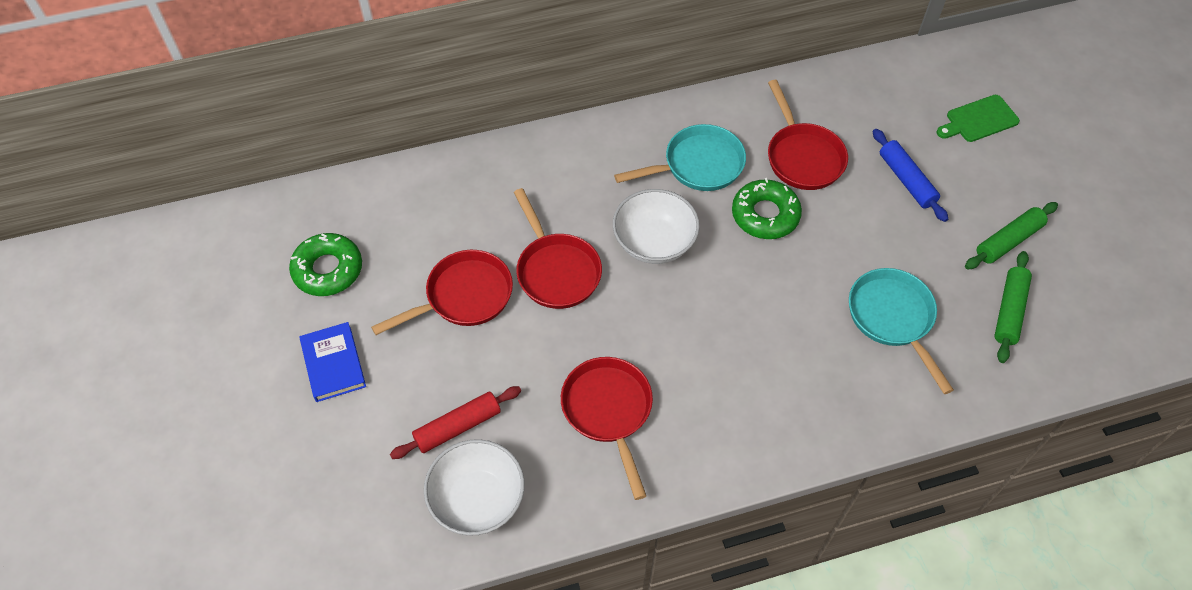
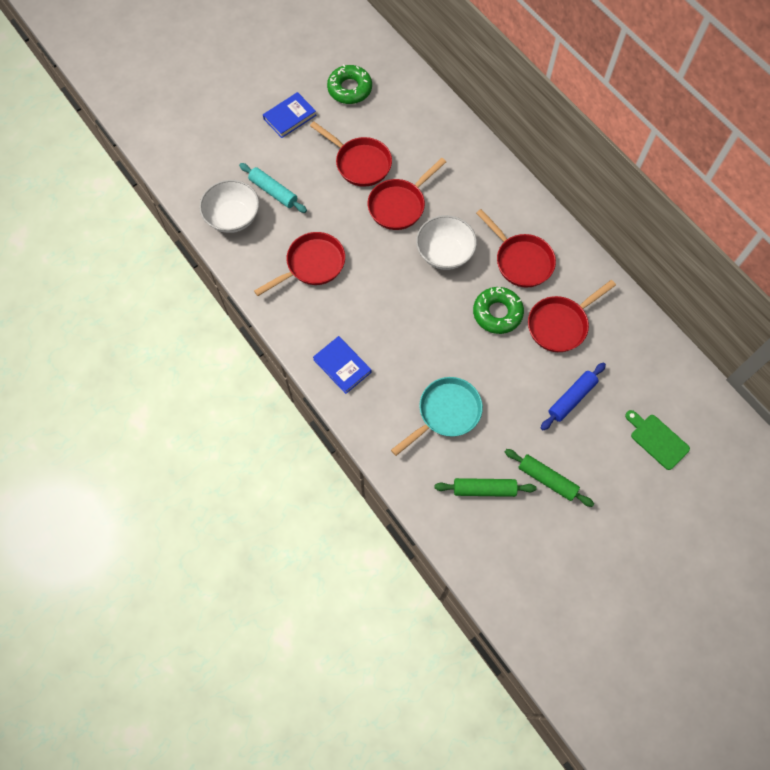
camera: 70 degrees right, 10 degrees up
(458, 426) = (273, 191): red rolling pin -> turquoise rolling pin
(698, 165) = (521, 261): turquoise pan -> red pan
(787, 421) = (342, 366): none -> blue book

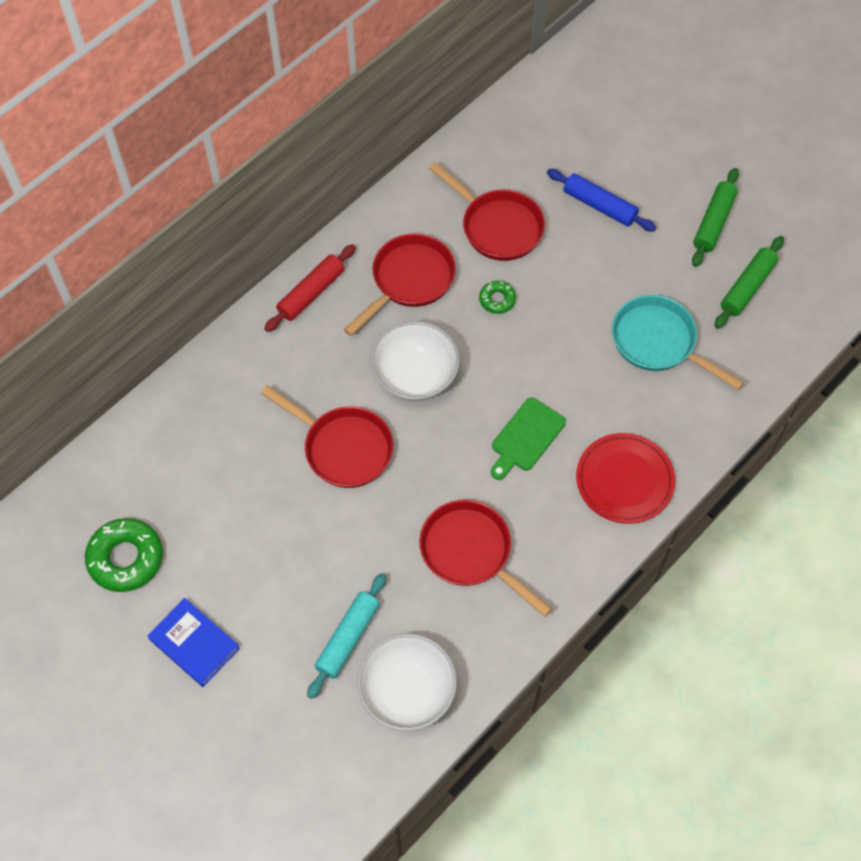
camera: 100 degrees left, 5 degrees down
(342, 366) = (624, 480): blue book -> red plate
(360, 163) = (274, 516): red pan -> none
(484, 489) = (747, 287): green rolling pin -> green rolling pin turned 45 degrees clockwise
(497, 313) = (497, 300): green donut -> green donut, size x0.53
(518, 201) = (311, 293): none -> red rolling pin
(657, 440) = (629, 116): green cutting board -> green cutting board (526, 437)

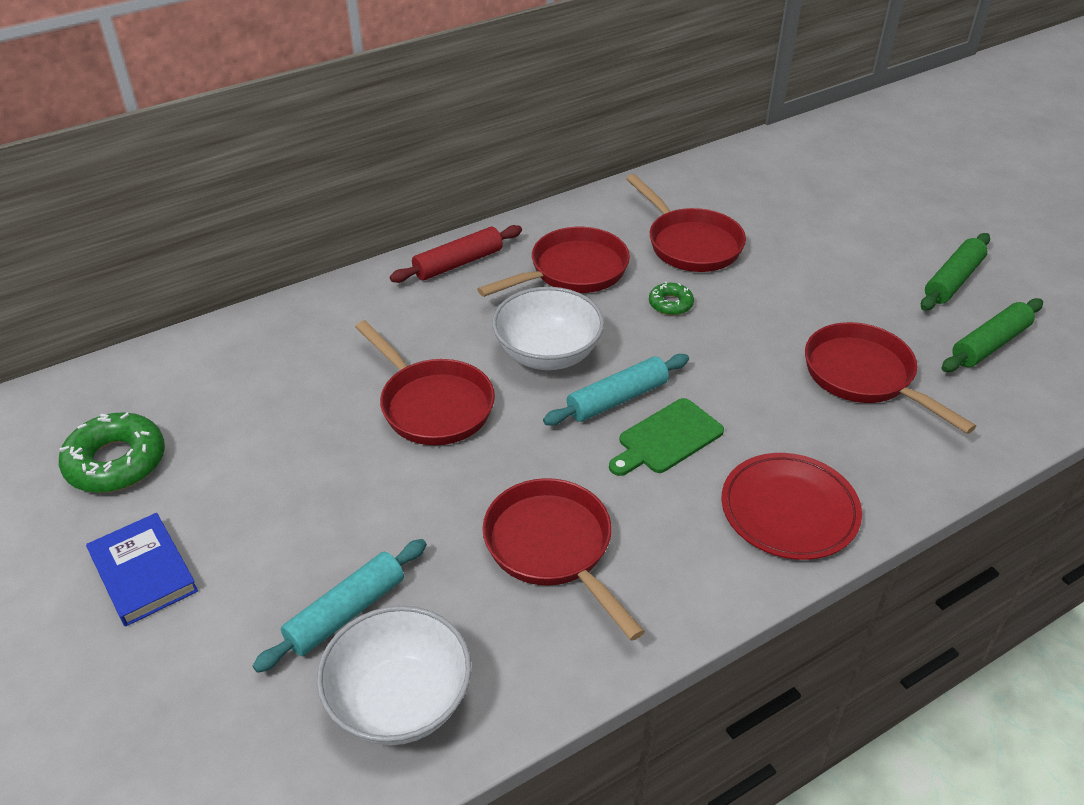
camera: 15 degrees right, 20 degrees down
(480, 409) = (617, 399): none -> turquoise rolling pin
(599, 206) = (815, 245): blue rolling pin -> none
(658, 342) = (864, 376): turquoise pan -> red pan

